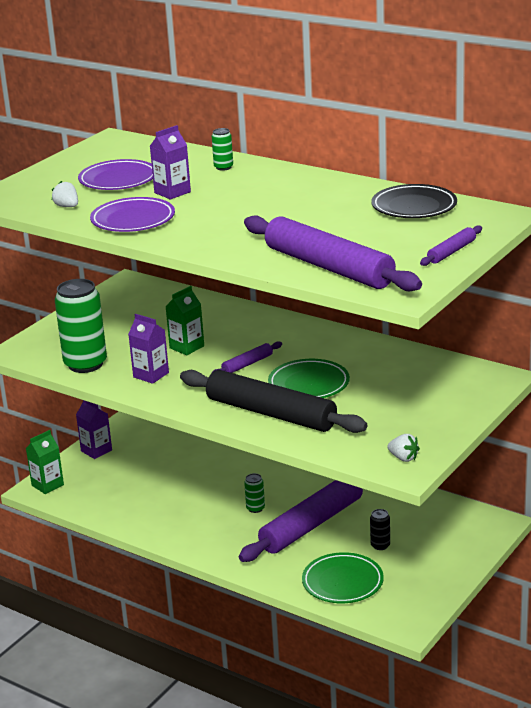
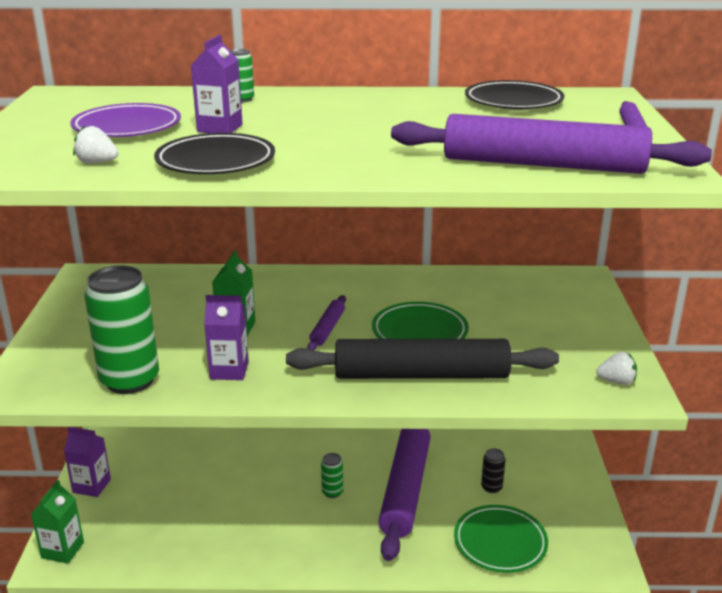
camera: 35 degrees left, 0 degrees up
(133, 220) = (216, 161): purple plate -> black plate

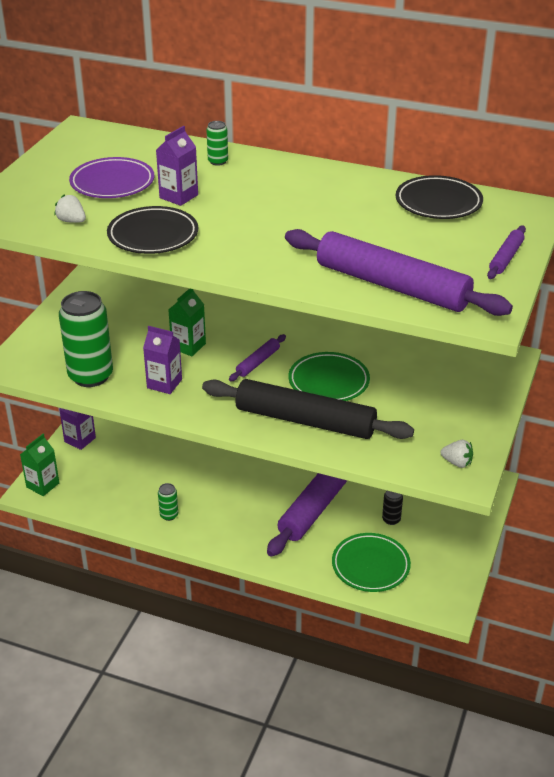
camera: 20 degrees right, 10 degrees up
(332, 492) = (259, 490): green can -> green can (169, 515)

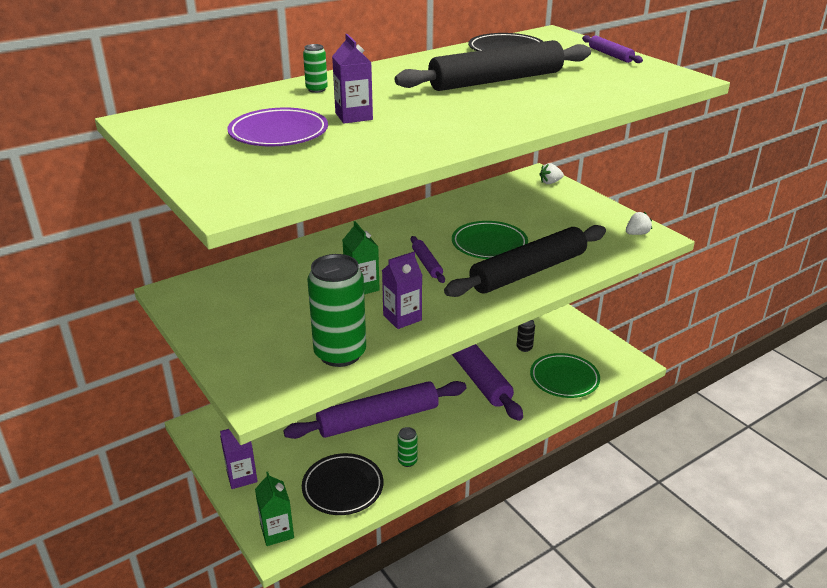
camera: 55 degrees left, 5 degrees down
(71, 221) = (323, 167): white strawberry -> white strawberry (550, 182)
(153, 235) = (410, 142): black plate -> black plate (343, 487)
(342, 225) = (496, 80): none -> black rolling pin
(392, 286) = (610, 90): purple rolling pin -> purple rolling pin (378, 419)

